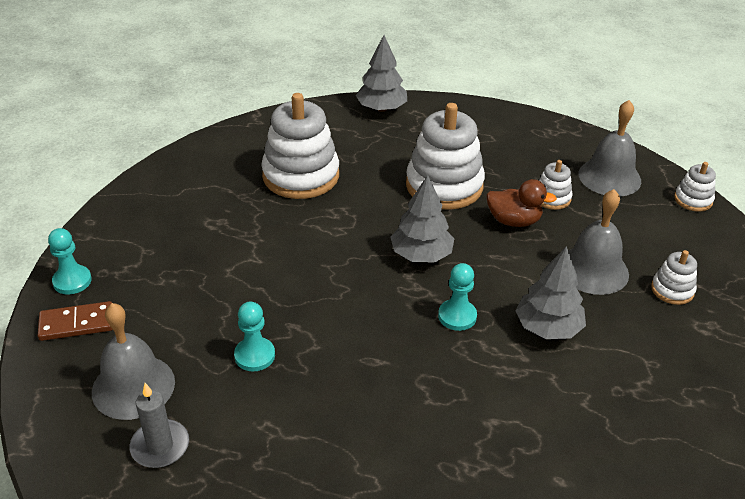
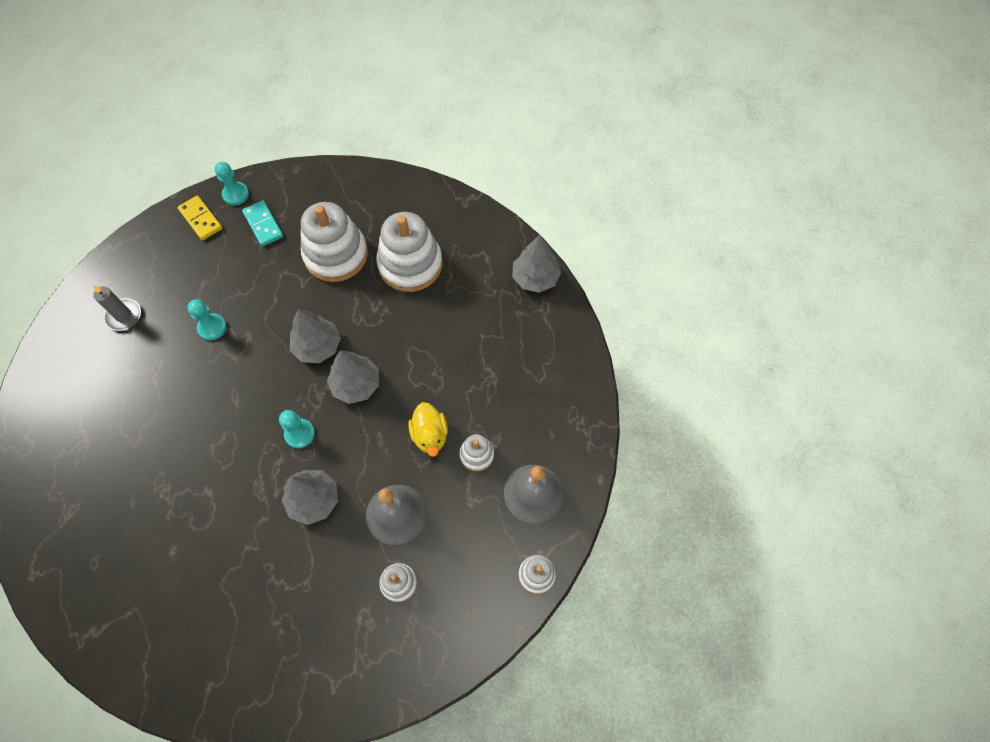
camera: 65 degrees right, 25 degrees up
(77, 324) = (200, 219): brown domino -> yellow domino
(133, 386) = (162, 277): grey bell -> none
(143, 269) = (263, 225): none -> turquoise domino
(351, 270) = (317, 346): none -> grey tree
(444, 186) = (450, 367): white stacking toy -> white stacking toy (336, 255)
(513, 221) = (430, 435): brown duck -> yellow duck

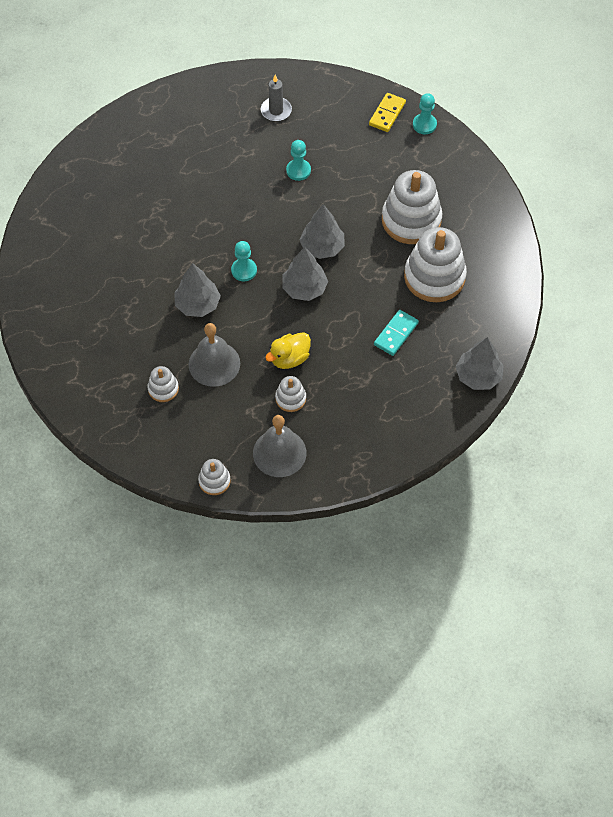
camera: 65 degrees right, 5 degrees down
(263, 225) = (408, 157): turquoise domino -> turquoise domino (396, 334)

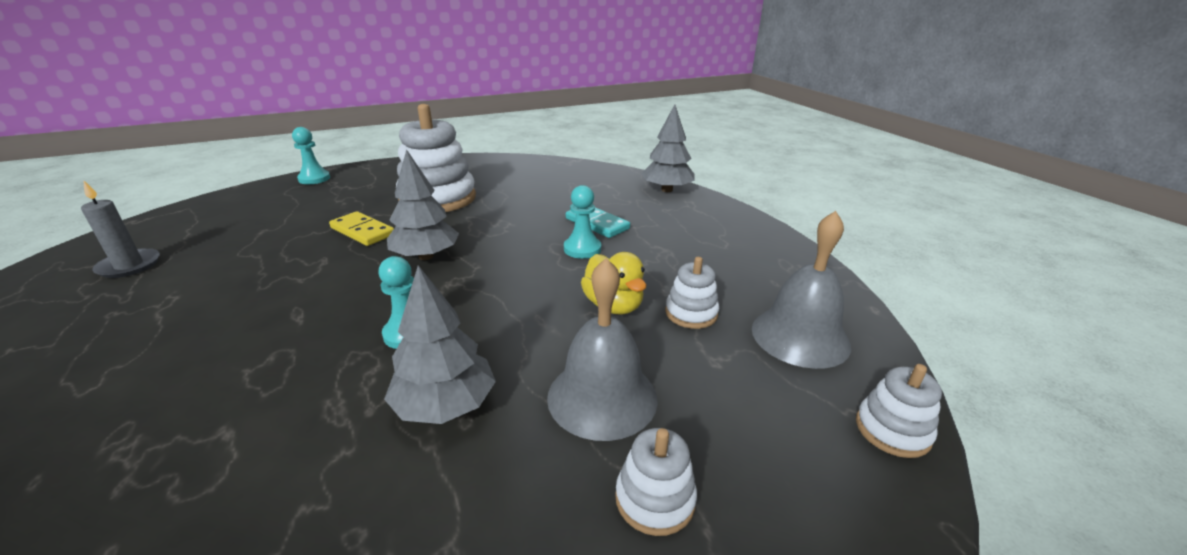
camera: 80 degrees left, 30 degrees down
(298, 170) = (269, 259): turquoise pawn -> turquoise pawn (582, 249)
(304, 288) = (488, 278): grey tree -> none
(387, 114) = (268, 194): yellow domino -> yellow domino (362, 231)
(434, 277) = (527, 195): white stacking toy -> none

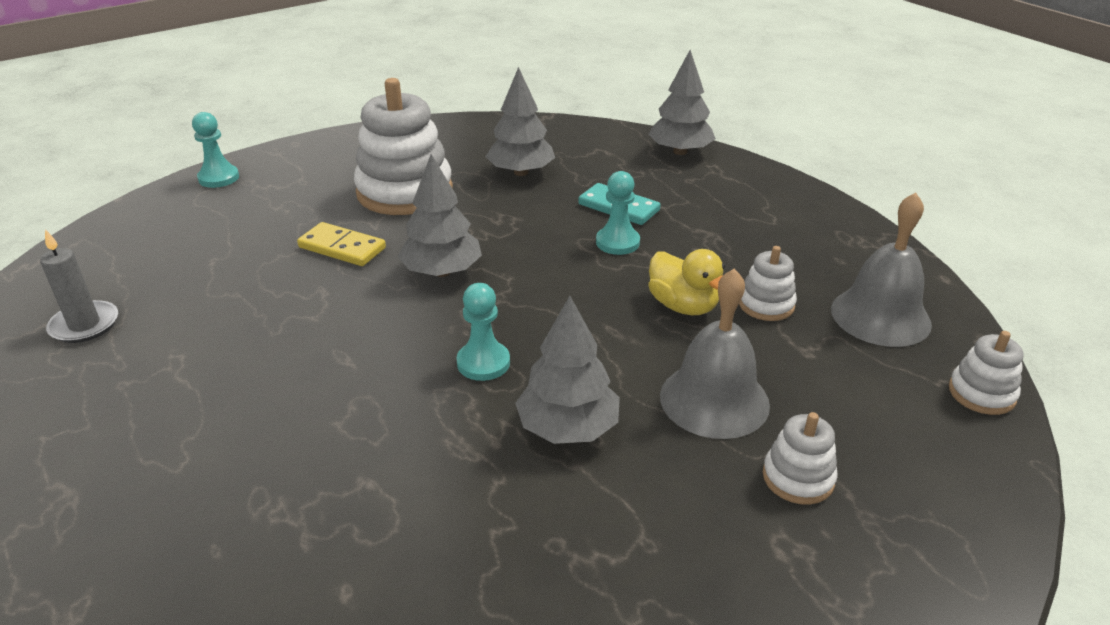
camera: 10 degrees left, 5 degrees up
(534, 193) = (521, 172): none -> grey tree

